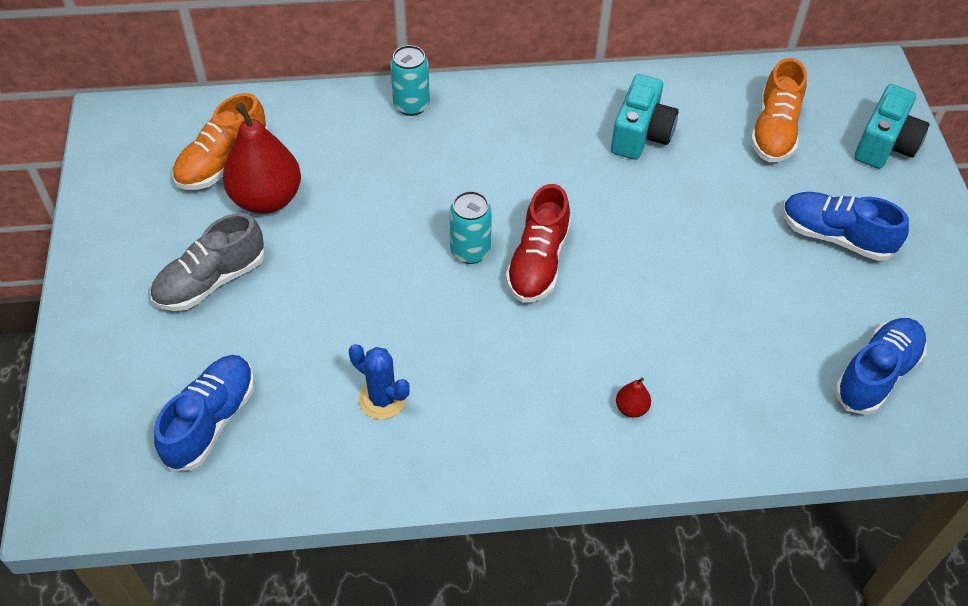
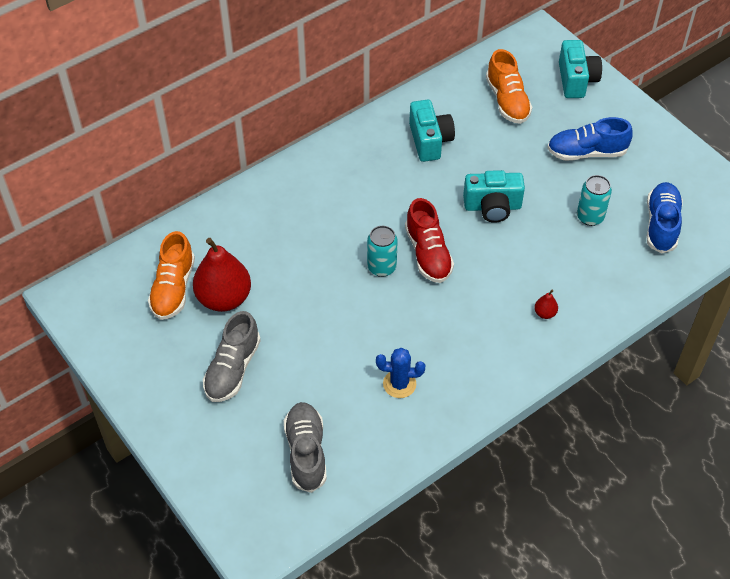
camera: 30 degrees left, 0 degrees up
(211, 421) = (306, 452): blue shoe -> grey shoe
(411, 105) = (269, 189): turquoise can -> turquoise can (590, 217)
(661, 245) = (492, 207): none -> turquoise camera

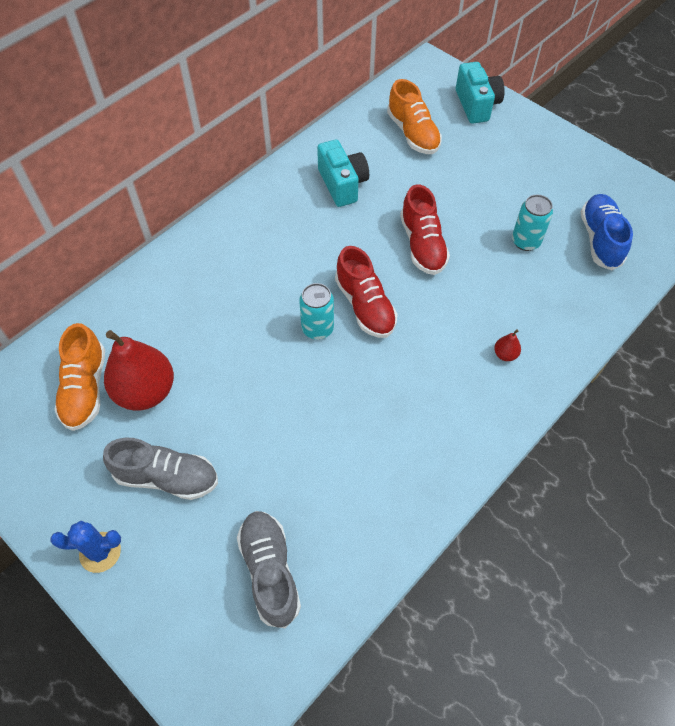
camera: 10 degrees left, 5 degrees up
(232, 369) = (167, 477): grey shoe -> grey shoe turned 90 degrees counterclockwise
(399, 384) = (363, 464): blue cactus -> blue cactus (100, 552)
(492, 207) = (422, 245): turquoise camera -> red shoe
(586, 152) = (505, 175): blue shoe -> none

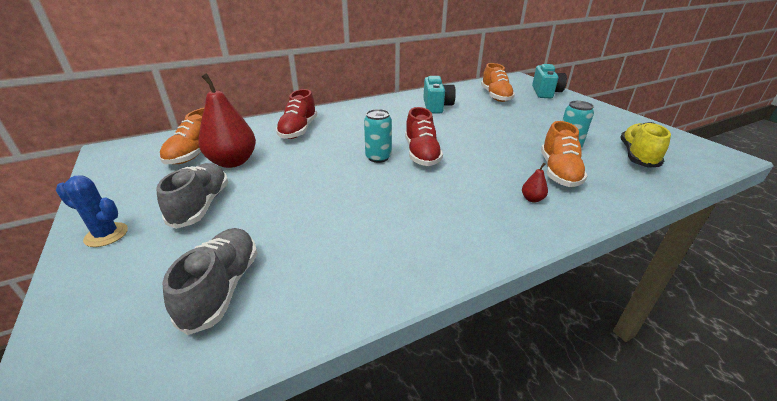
camera: 20 degrees right, 25 degrees down
(167, 477) = (201, 205): grey shoe -> grey shoe turned 120 degrees counterclockwise
(422, 245) = (481, 136): red shoe -> red shoe (298, 130)
(523, 297) = (558, 172): none -> orange shoe
(600, 239) = (637, 156): blue shoe -> yellow shoe

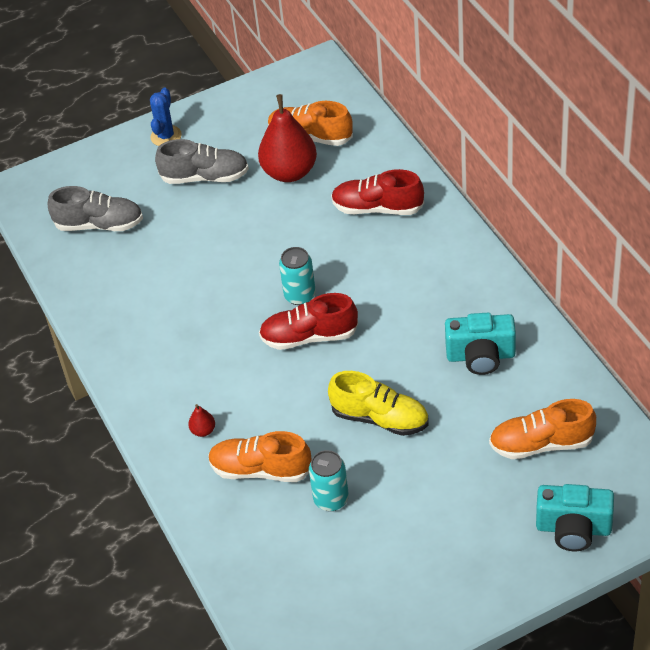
camera: 95 degrees right, 15 degrees up
(637, 156) = (303, 573): yellow shoe -> yellow shoe (380, 418)

